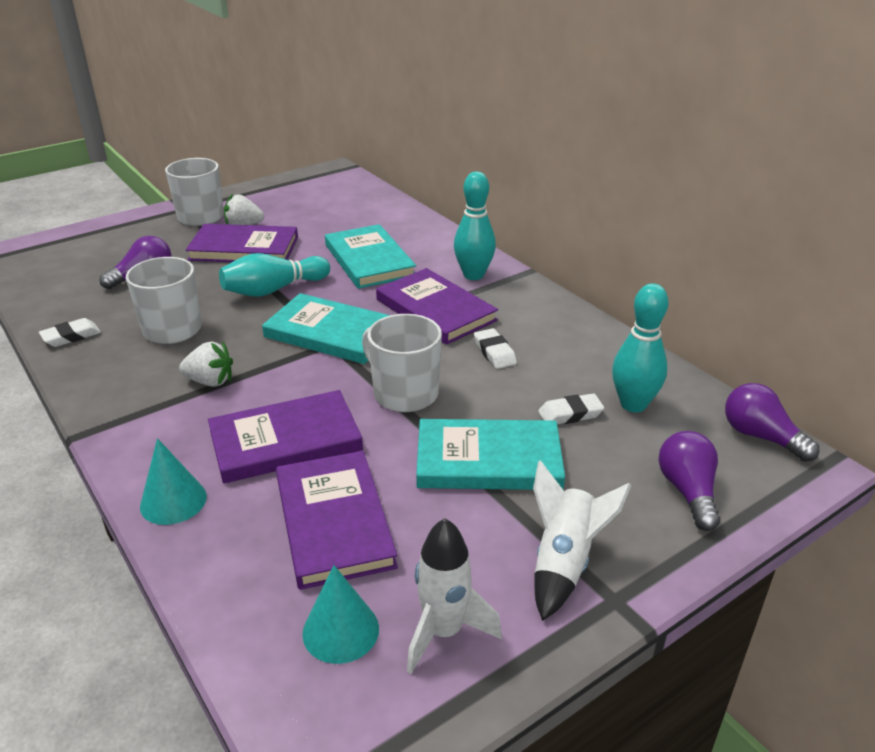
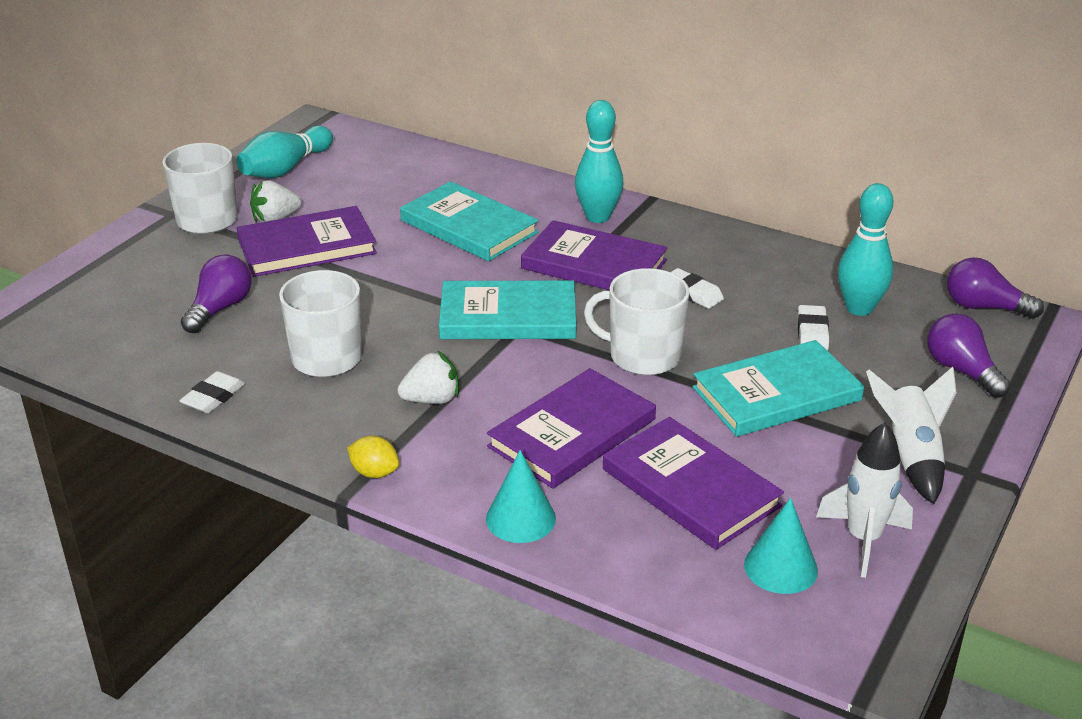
camera: 25 degrees left, 0 degrees up
(111, 426) = (374, 472): none -> yellow lemon
(274, 290) = (395, 286): turquoise bowling pin -> turquoise bowling pin (285, 169)
(570, 414) = (812, 332): white eraser -> white eraser turned 45 degrees counterclockwise

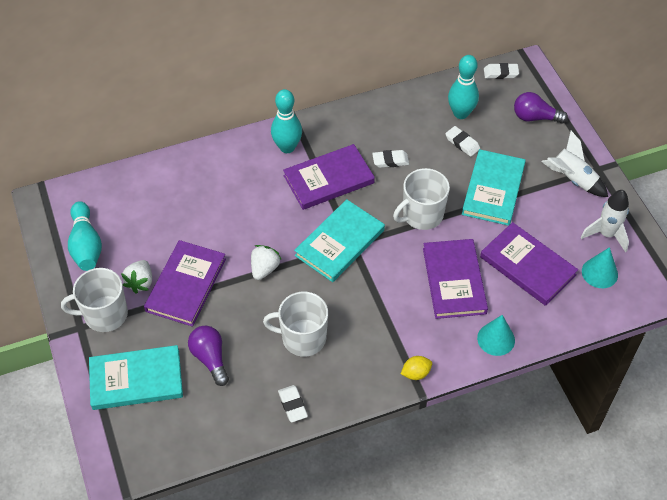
camera: 50 degrees left, 20 degrees up
(432, 399) = (380, 316): white strawberry -> white strawberry (264, 269)
(468, 226) = (240, 204): turquoise book -> turquoise book (136, 380)
(690, 487) = (527, 266): purple book -> purple book turned 45 degrees clockwise
(984, 307) = (500, 73): purple light bulb -> white eraser

